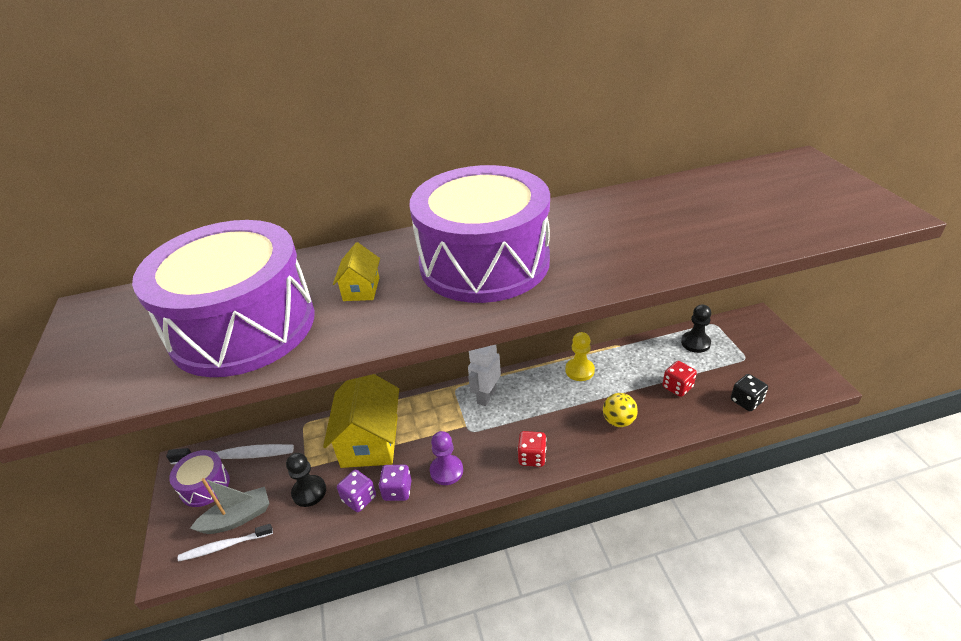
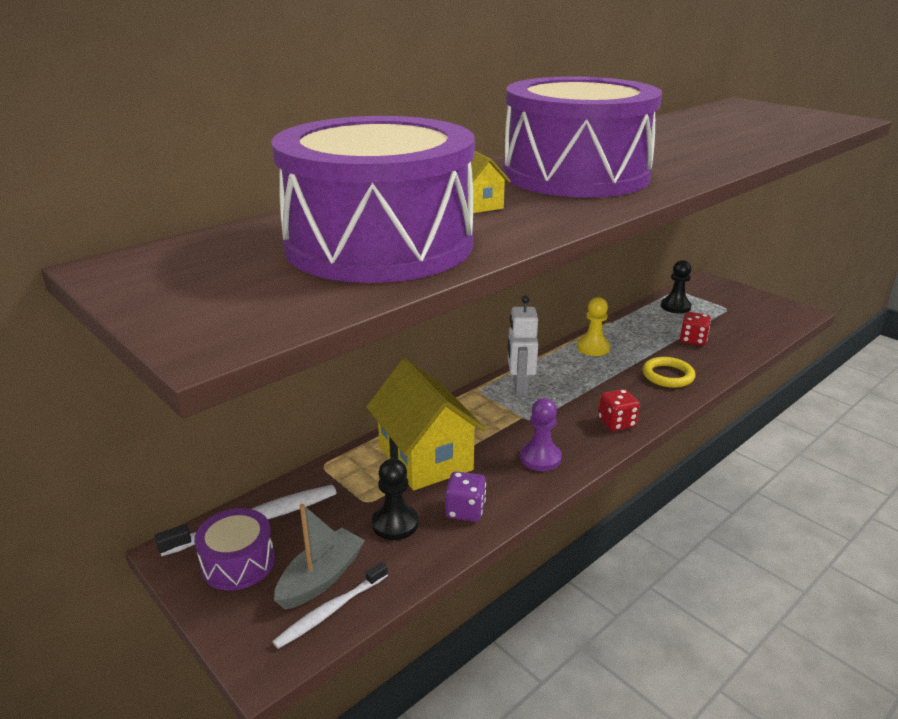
camera: 30 degrees left, 10 degrees down
(397, 491) = (503, 490): purple dice -> none
(618, 421) = (668, 375): yellow ball -> yellow ring
(746, 401) = (757, 336): black dice -> none

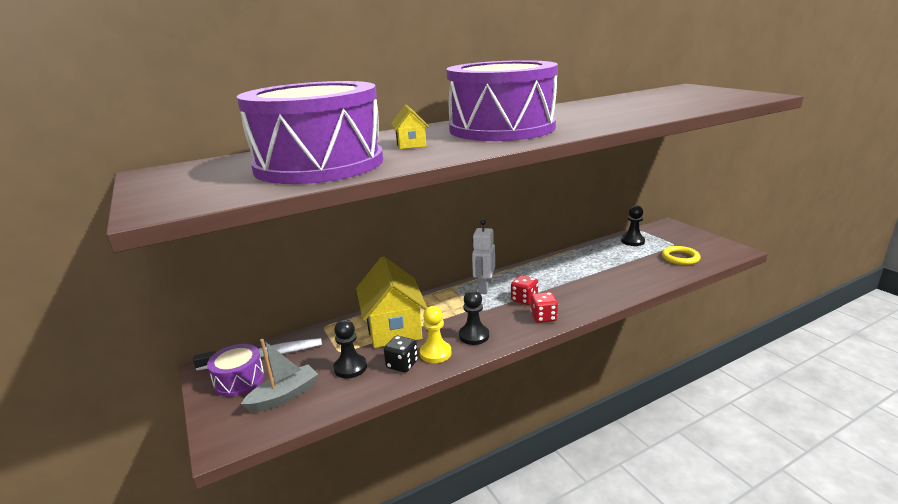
camera: 15 degrees right, 5 degrees down
(330, 611) = (279, 417): white toothbrush -> none
(465, 510) = (402, 364): purple dice -> black dice
(540, 458) = (474, 336): purple pawn -> black pawn
(593, 348) = (553, 265): yellow pawn -> yellow pawn (435, 353)
(668, 375) = (601, 288): yellow ring -> yellow ring (680, 258)
(693, 340) = (634, 265): red dice -> red dice (524, 299)

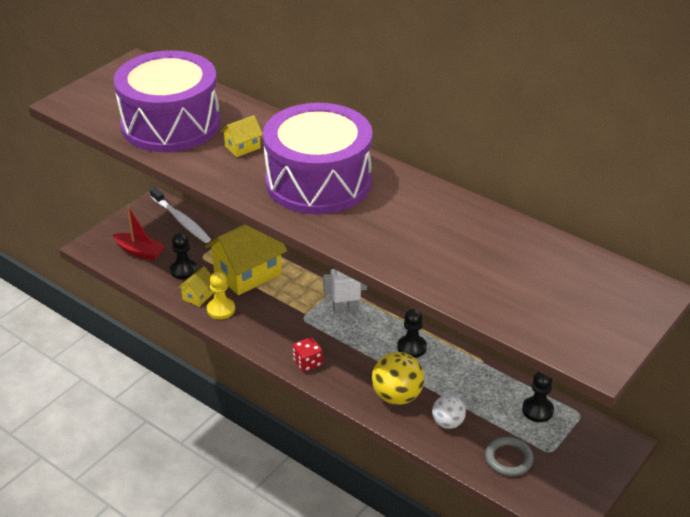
camera: 65 degrees right, 15 degrees up
(239, 380) = (149, 222): purple drum -> none
(284, 396) = (140, 252): grey boat -> red boat
(402, 364) = (198, 296): black dice -> yellow house
(474, 336) = (256, 325): black pawn -> black pawn (411, 347)
(524, 299) = (336, 343): red dice -> none
(602, 285) = (397, 396): none -> yellow ball
(638, 271) = (447, 423): none -> white ball
(680, 258) = (508, 459): yellow ring -> grey ring

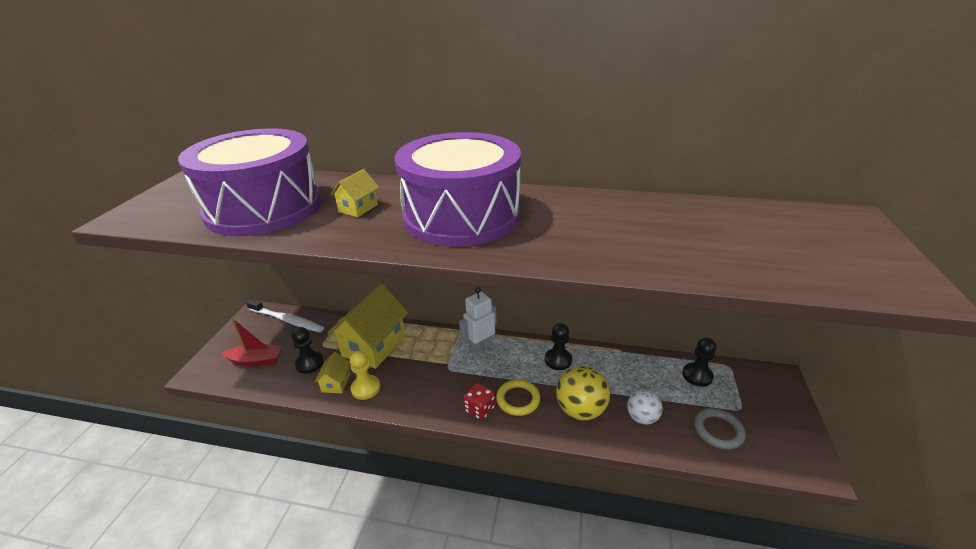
camera: 25 degrees left, 5 degrees down
(347, 367) = (518, 399): none -> yellow ring

